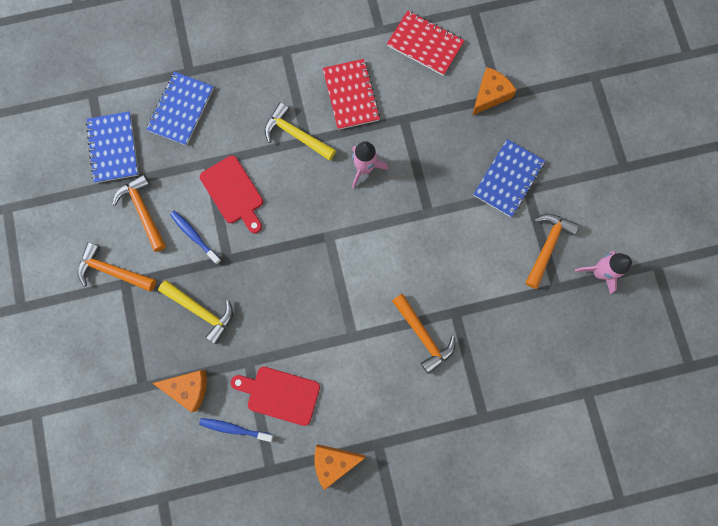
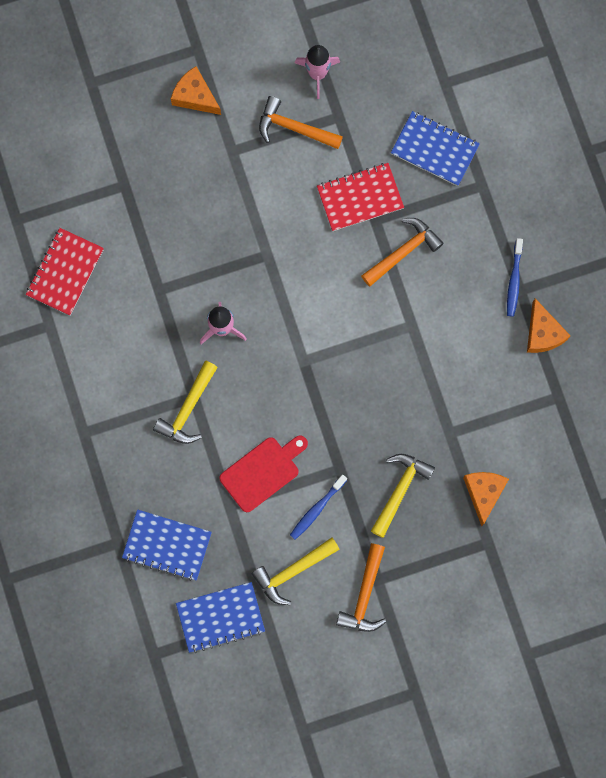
camera: 95 degrees left, 0 degrees up
(143, 211) = (293, 571): orange hammer -> yellow hammer
(234, 428) = (520, 439): blue toothbrush -> blue toothbrush (514, 281)
(280, 394) = (480, 396): red cutting board -> none
(351, 95) = (135, 351): red notebook -> red notebook (360, 198)
(490, 95) = (123, 196): orange cheese -> orange cheese (195, 96)
(508, 179) = (221, 171): blue notebook -> blue notebook (435, 149)

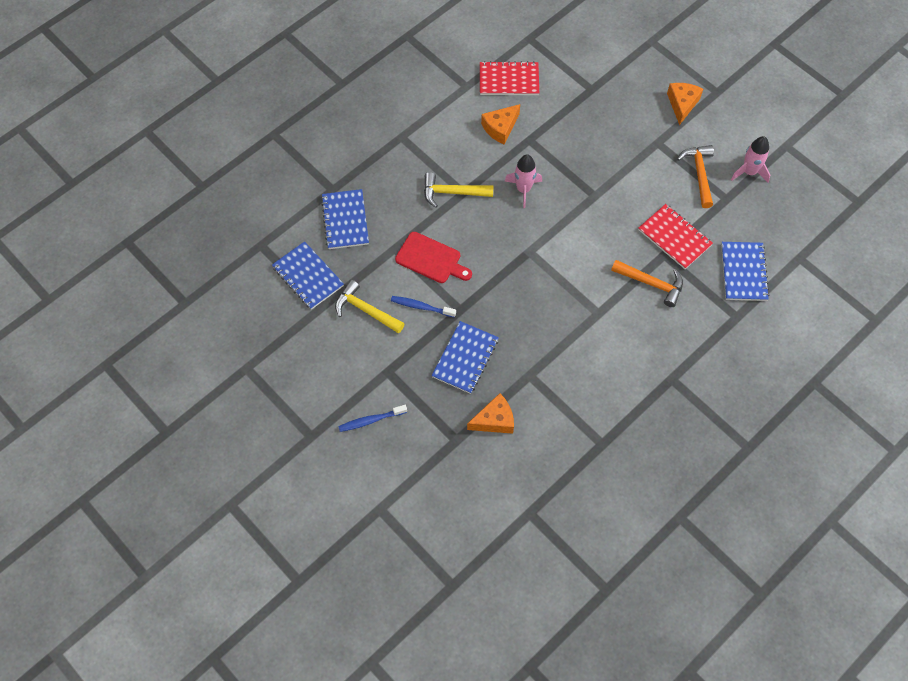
camera: 65 degrees right, 15 degrees down
(365, 595) = (371, 367): orange hammer -> none
(400, 490) = (465, 358): yellow hammer -> blue notebook
(514, 281) = (676, 371): blue toothbrush -> blue toothbrush (371, 420)
(543, 333) = (647, 410): orange cheese -> orange cheese (500, 128)

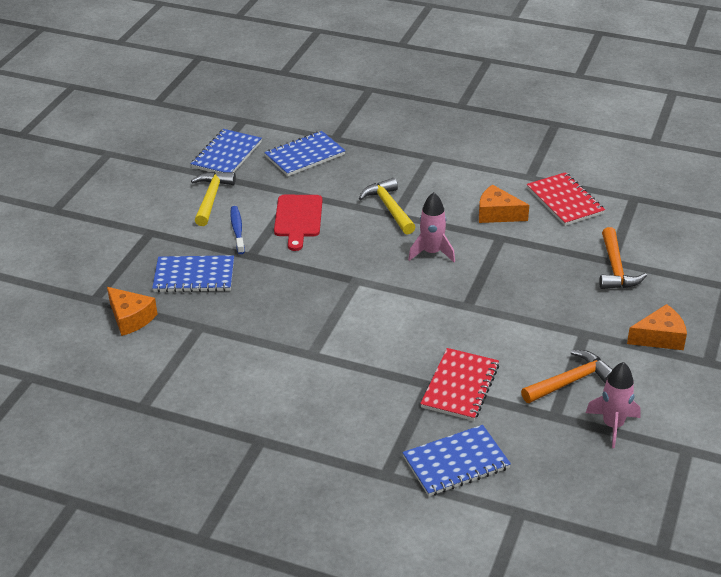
camera: 65 degrees right, 25 degrees down
(371, 420) = (89, 239): blue toothbrush -> none
(651, 283) = (381, 385): orange hammer -> orange hammer (615, 268)

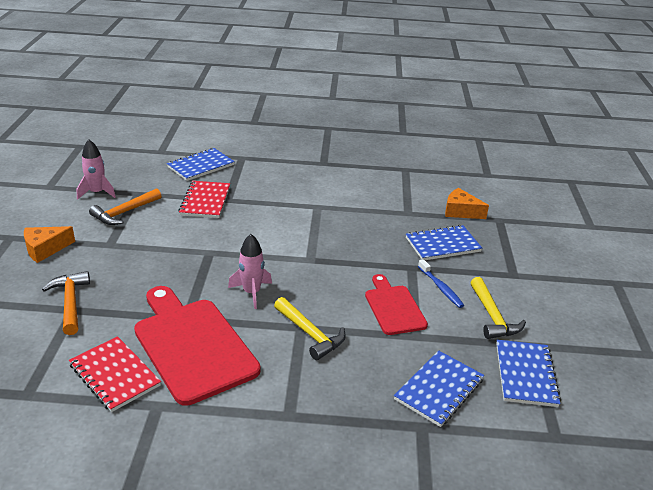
camera: 160 degrees right, 5 degrees down
(497, 214) = (192, 345): orange cheese -> red cutting board

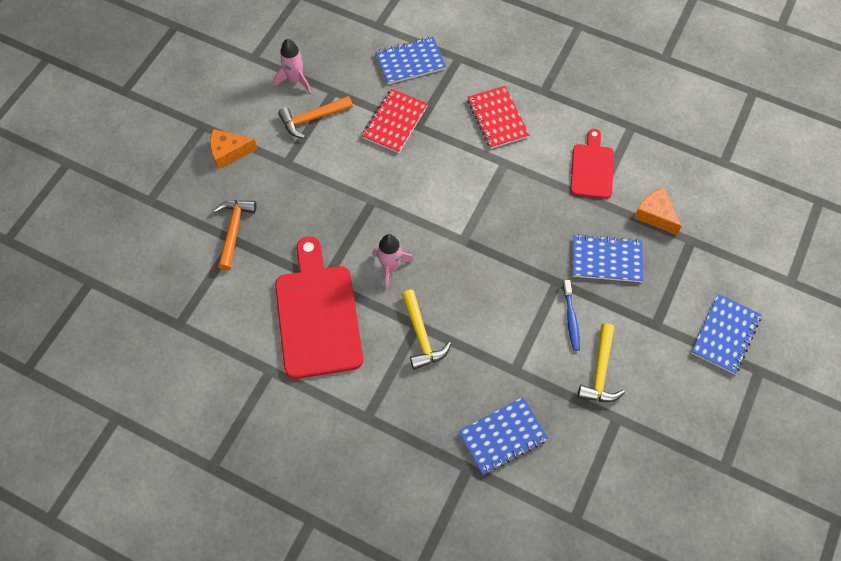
camera: 25 degrees right, 30 degrees up
(114, 375) = (247, 327): red notebook -> red notebook (497, 118)
(394, 307) = (512, 329): red cutting board -> red cutting board (592, 168)
(525, 374) = (589, 448): blue notebook -> blue notebook (725, 335)

